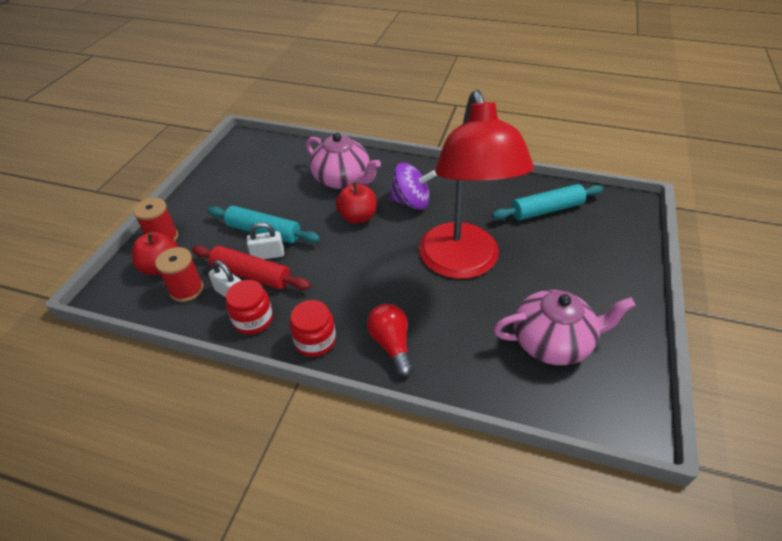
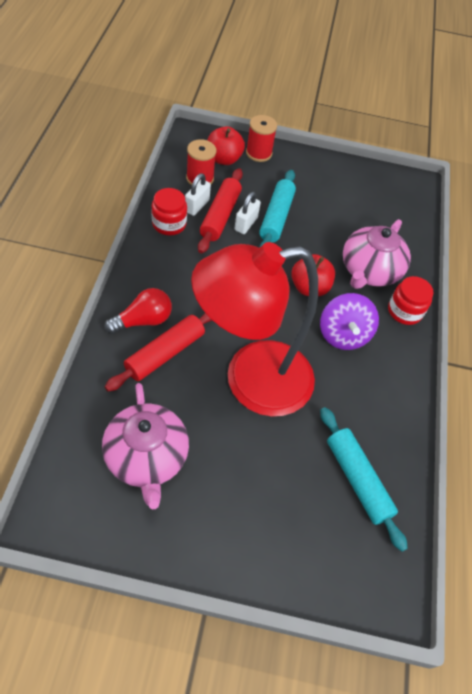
camera: 75 degrees right, 10 degrees up
(268, 255) = (246, 224): white padlock -> white padlock turned 45 degrees clockwise
(315, 340) = (147, 266): red jar -> red jar (404, 311)
(433, 326) = (165, 353): none -> red rolling pin

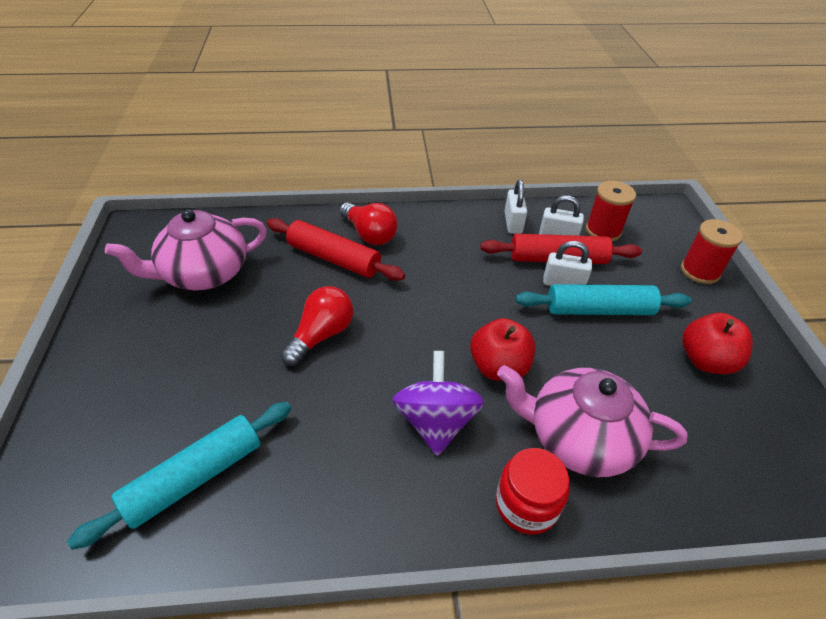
camera: 80 degrees right, 10 degrees down
(169, 224) = (513, 223): red jar -> white padlock
(224, 159) = (655, 243): red apple -> red apple (706, 360)
(251, 381) = (321, 335): red lamp -> red light bulb
(343, 334) = (436, 421): purple spinning top -> purple spinning top turned 105 degrees clockwise

